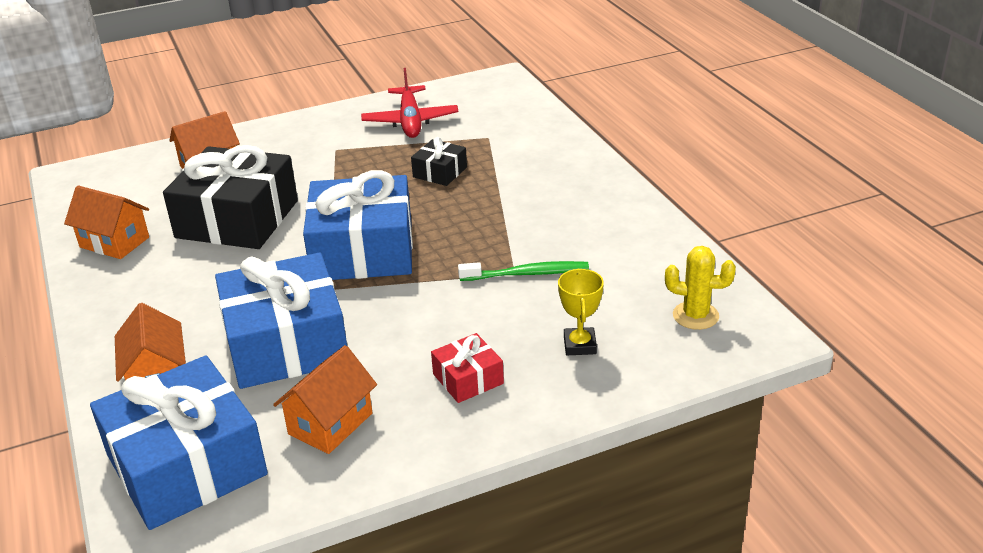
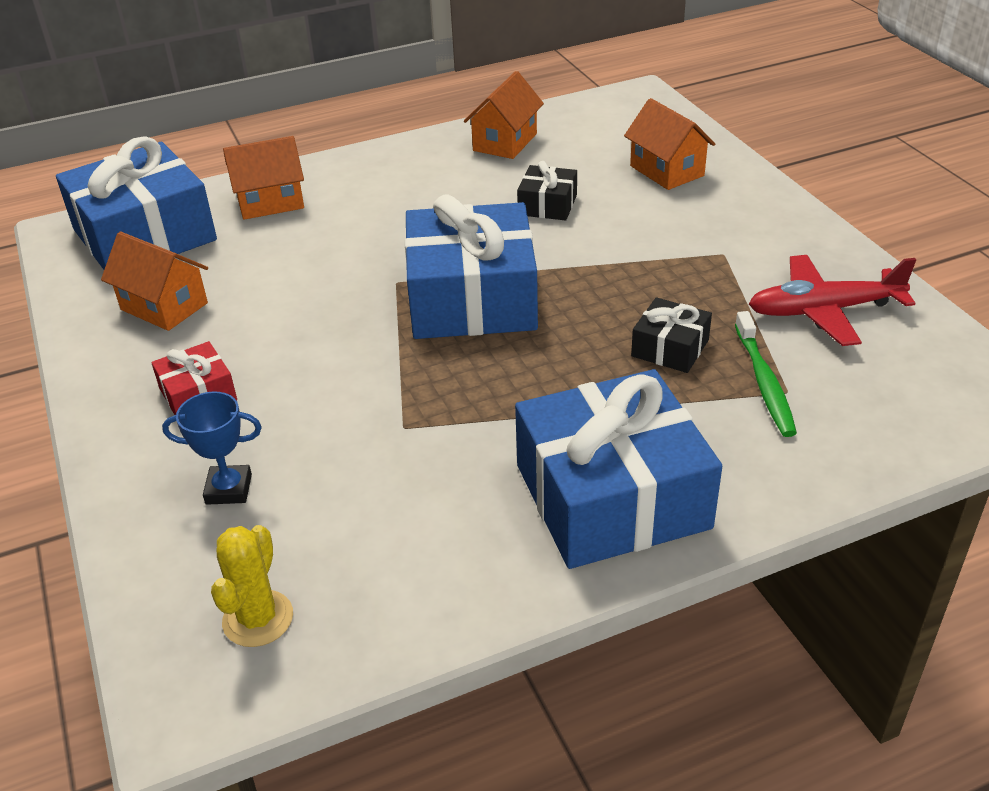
camera: 90 degrees right, 5 degrees up
(237, 219) = (547, 205): black gift -> black gift, size x0.46
(286, 343) = (303, 265): blue gift -> blue gift (612, 496)
(527, 274) = (398, 439): green toothbrush -> green toothbrush (764, 382)
(579, 345) = (229, 489): yellow trophy -> blue trophy

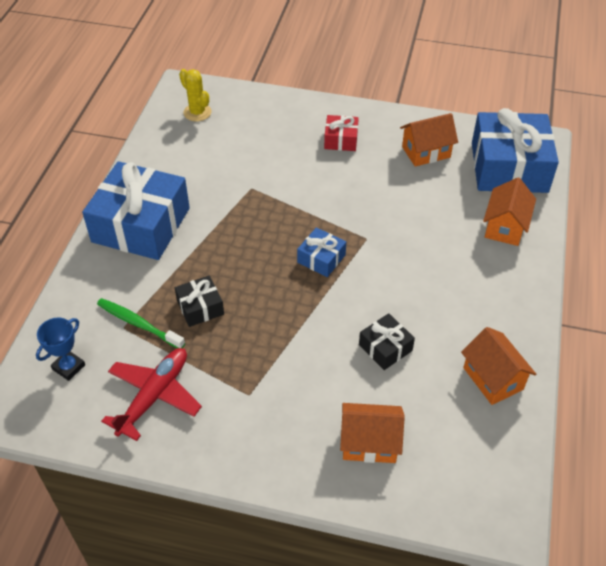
camera: 125 degrees right, 10 degrees up
(229, 489) = (270, 128): blue trophy -> blue trophy (69, 367)
(472, 298) = (321, 258): blue gift -> blue gift, size x0.46

